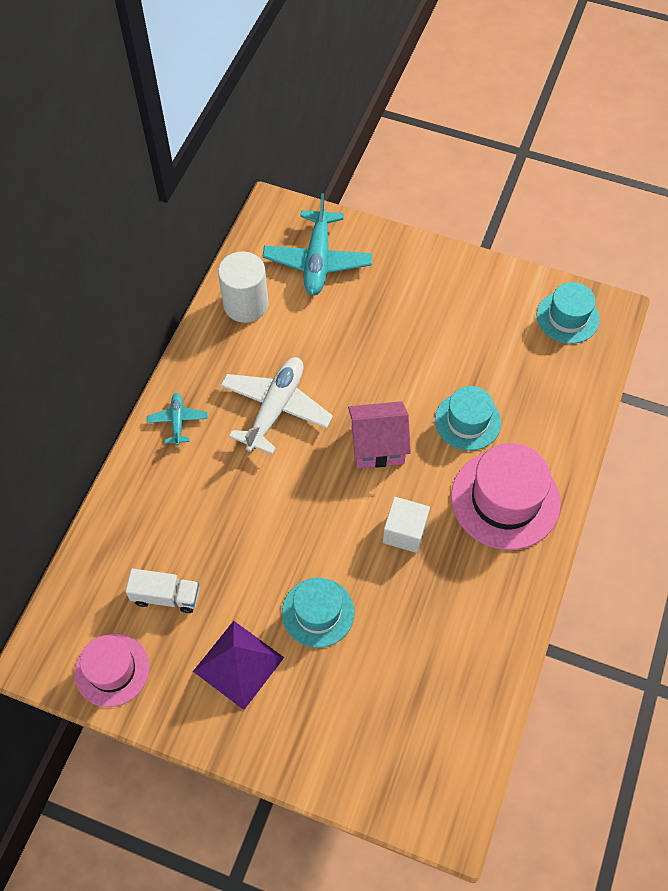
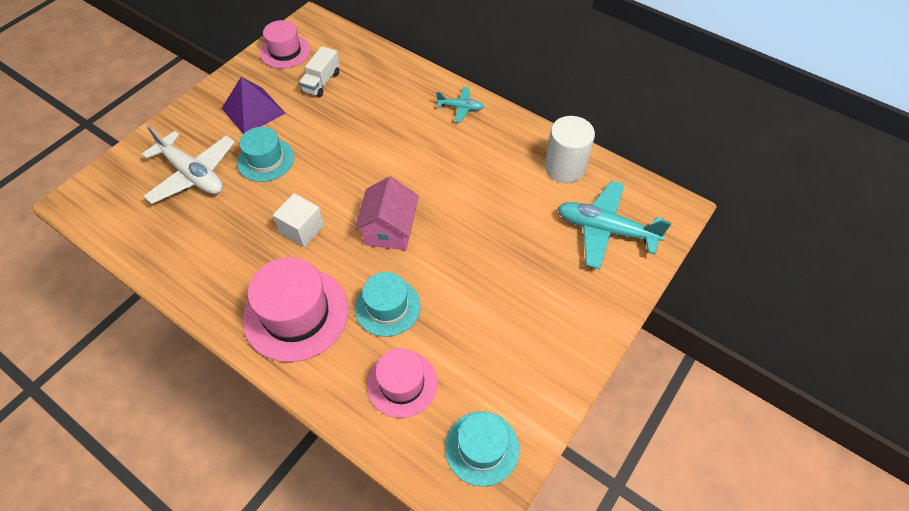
camera: 105 degrees right, 5 degrees down
(275, 409) = (451, 168): white plane -> white plane (192, 174)
(538, 388) = (402, 383): none -> pink hat

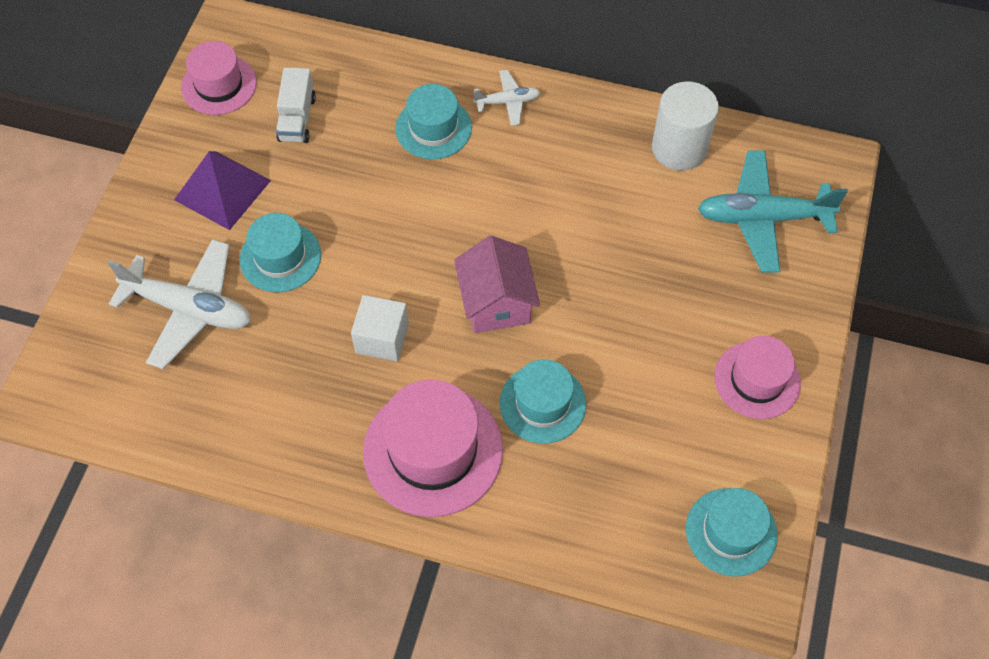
camera: 20 degrees left, 5 degrees up
(402, 383) = (605, 491): pink hat -> pink hat (757, 380)
(404, 110) = (433, 128): none -> turquoise hat
(460, 108) = (507, 102): turquoise plane -> white plane

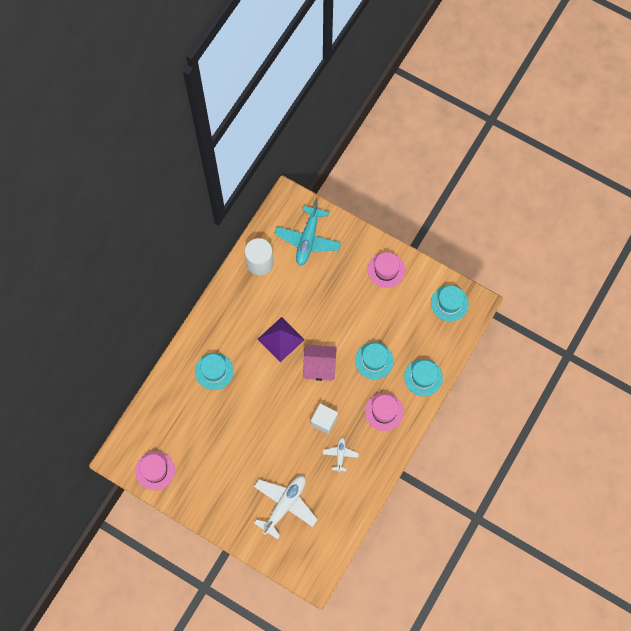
camera: 75 degrees left, 10 degrees up
(222, 190) = (221, 479): purple pyramid -> purple pyramid (281, 339)
(280, 257) = (268, 458): turquoise hat -> turquoise hat (423, 377)
(297, 118) = (188, 435): white truck -> none
(433, 450) = (384, 411): pink hat -> pink hat, size x0.63
(507, 102) = (209, 332): white plane -> white plane (340, 455)

